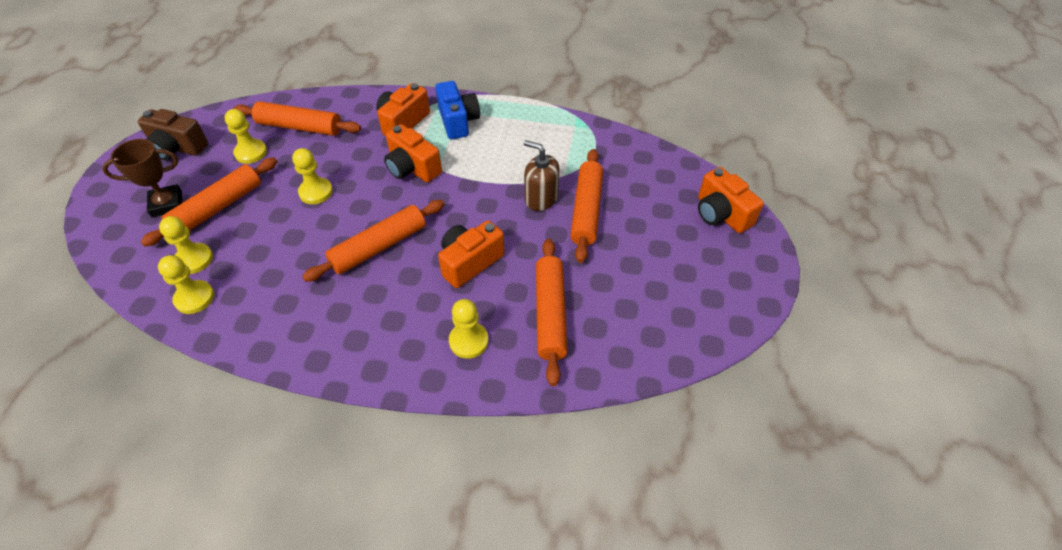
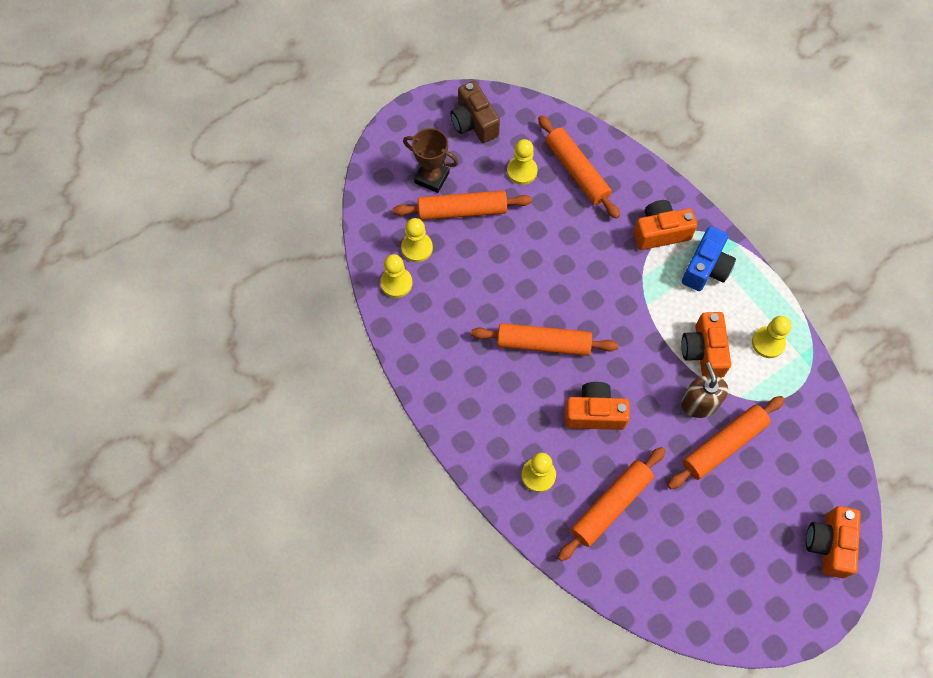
camera: 45 degrees right, 15 degrees up
(316, 192) = (539, 252): yellow pawn -> yellow pawn (768, 343)
(412, 168) = (627, 288): orange camera -> orange camera (703, 351)

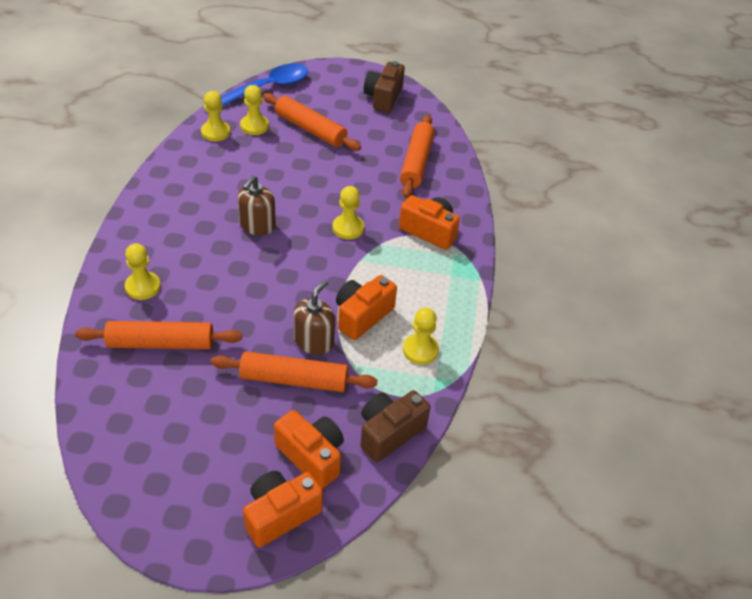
camera: 40 degrees right, 20 degrees down
(374, 193) = (270, 87): none -> blue spoon
(432, 178) = (316, 103): brown trophy -> none
(522, 171) = (379, 138): yellow pawn -> yellow pawn (348, 228)
(543, 343) = (257, 225): orange rolling pin -> brown soap dispenser
(594, 413) = (231, 286): orange camera -> orange camera (312, 456)
(706, 268) = (435, 273): blue camera -> none
(820, 424) = (389, 433): none -> brown camera

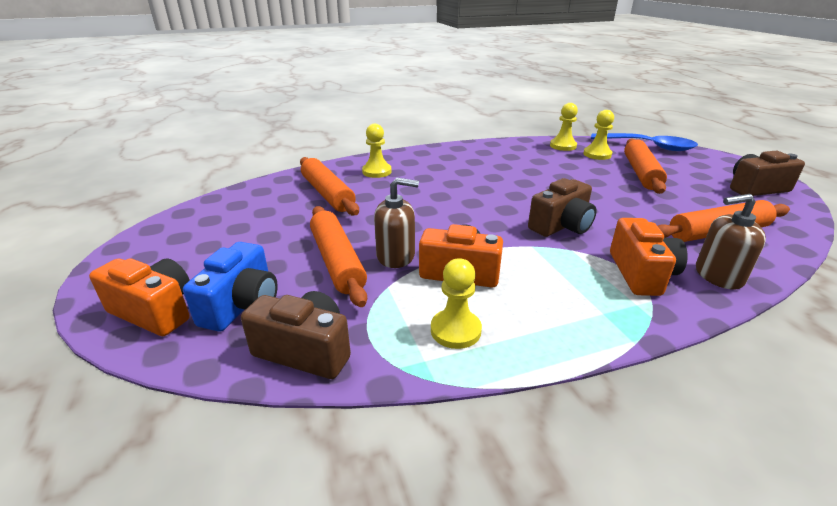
camera: 65 degrees right, 15 degrees down
(257, 225) = (496, 188): brown soap dispenser -> brown soap dispenser (718, 275)
(312, 456) = (242, 305): orange camera -> blue camera
(348, 228) = (561, 226): yellow pawn -> brown camera

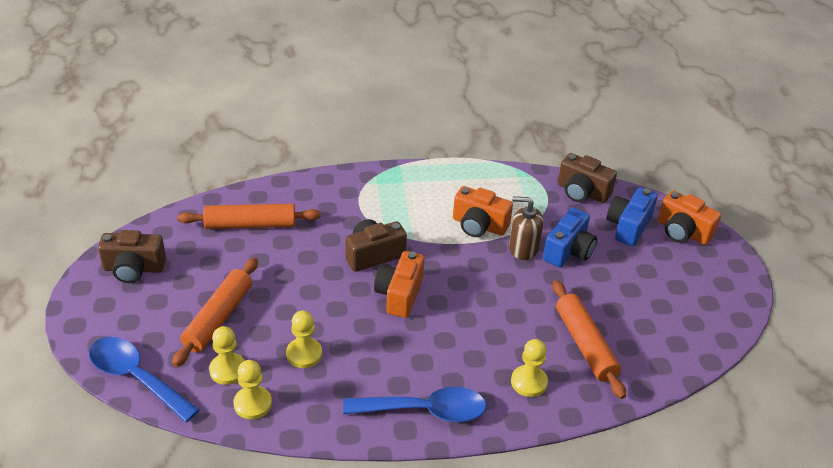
camera: 170 degrees left, 10 degrees up
(337, 261) = (568, 251): orange rolling pin -> blue camera
(449, 154) = (425, 411): none -> blue spoon
(455, 330) = (496, 188): yellow pawn -> yellow pawn (304, 354)
(641, 273) = (352, 201): orange camera -> orange camera (399, 295)
(718, 275) = (302, 191): brown soap dispenser -> none

